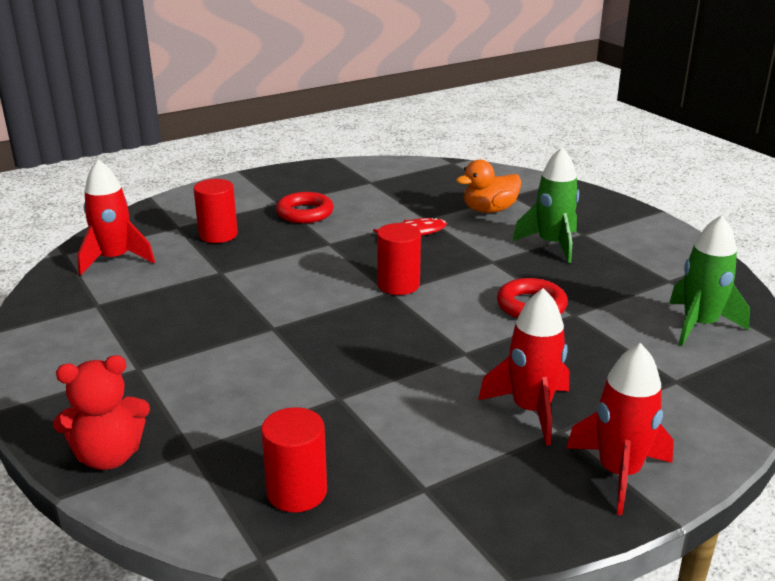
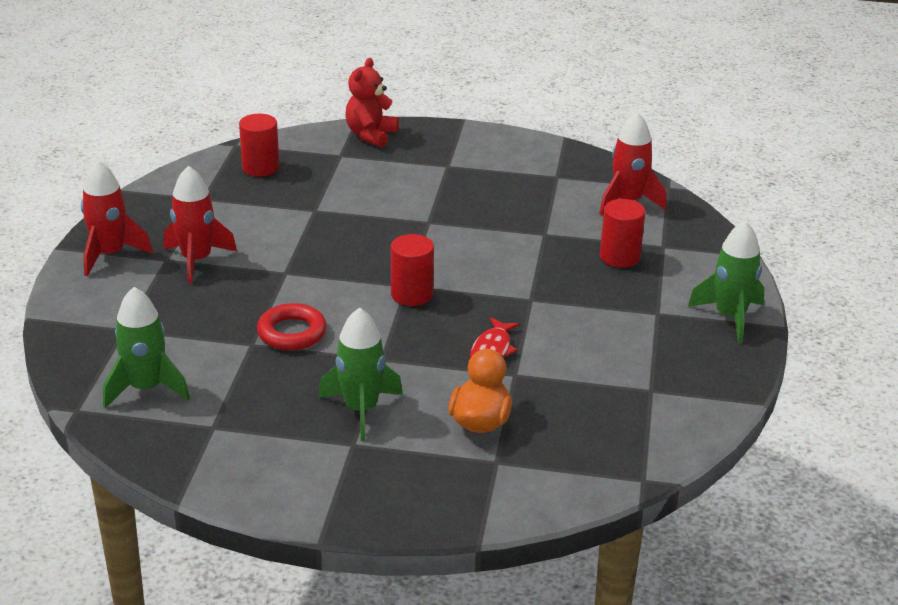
camera: 130 degrees right, 5 degrees up
(250, 184) = (730, 317): none -> green rocket
(305, 213) = (614, 315): red ring -> none

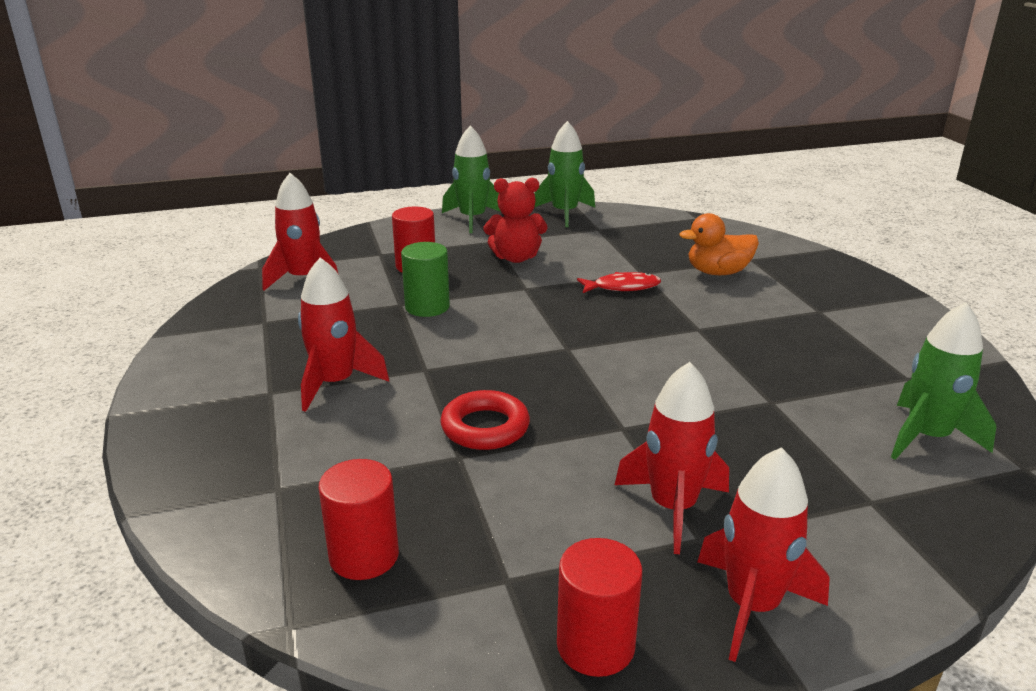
camera: 115 degrees left, 5 degrees down
(292, 333) = (723, 385): red ring -> red ring (485, 427)
(361, 410) = (776, 319): green rocket -> green rocket (564, 213)
(371, 135) = (195, 480): red teddy bear -> red teddy bear (516, 258)
(412, 294) = (580, 341): red cylinder -> red cylinder (595, 646)
(438, 187) = (335, 383): none -> red rocket
(529, 244) = (427, 307): none -> green cylinder

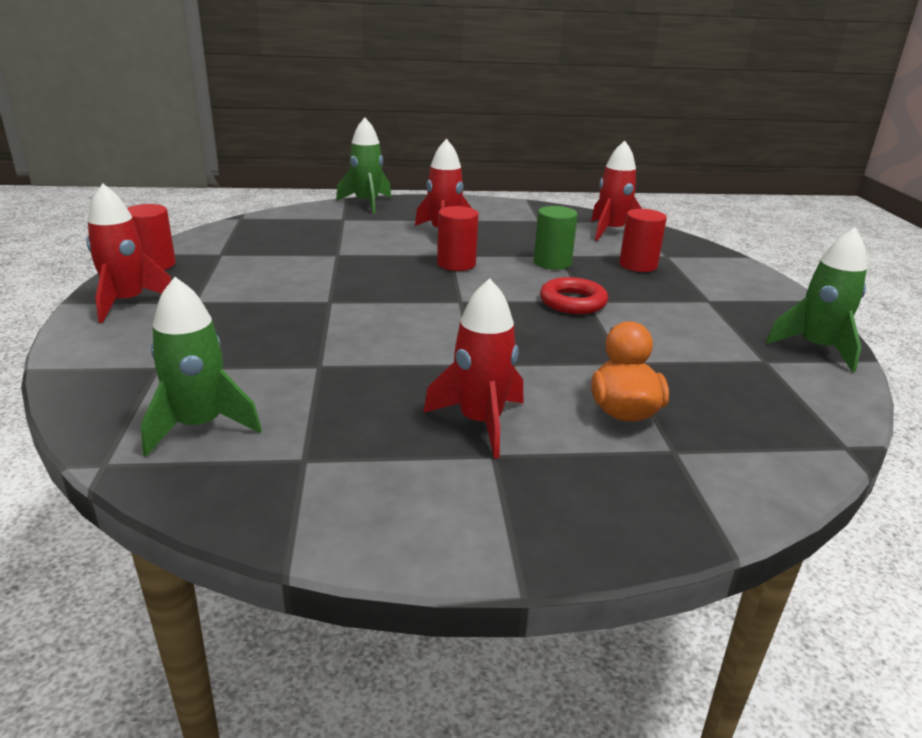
camera: 100 degrees right, 0 degrees up
(364, 556) = (271, 230): red cylinder -> red cylinder (456, 264)
(472, 219) = (772, 298): green rocket -> green rocket (367, 203)
(485, 427) = (363, 263): red ring -> red ring (573, 302)
(516, 258) = (662, 305): red teddy bear -> none
(622, 287) = (583, 344): red fish -> none
(672, 508) = (229, 299): red rocket -> red rocket (480, 422)

